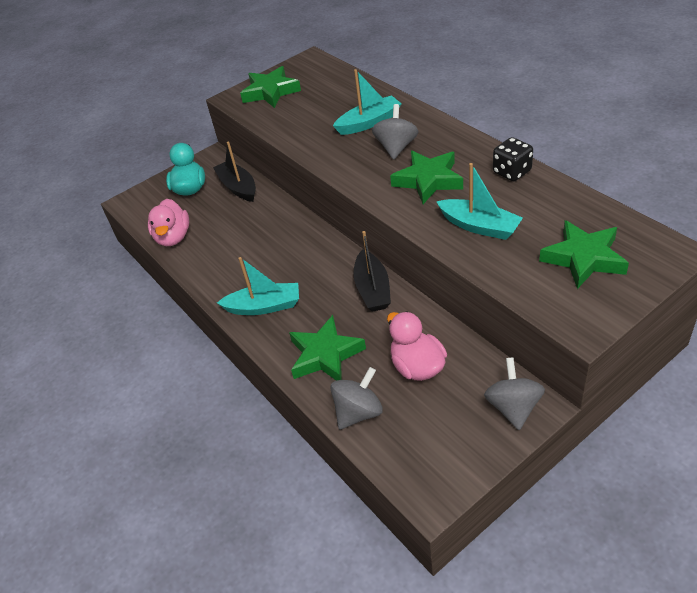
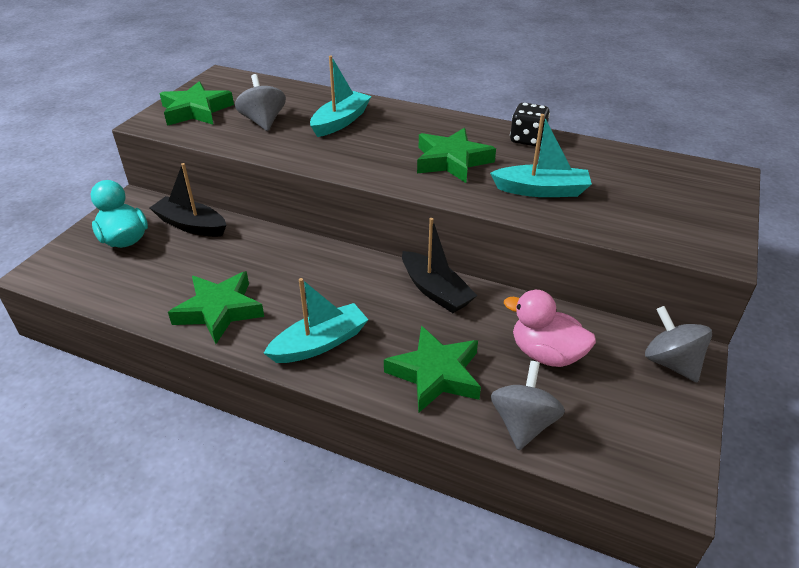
camera: 35 degrees left, 5 degrees down
(173, 237) = (137, 298): pink duck -> none
(396, 147) = (390, 138): grey spinning top -> grey spinning top (263, 122)
(583, 258) = (662, 196): green star -> green star (219, 310)

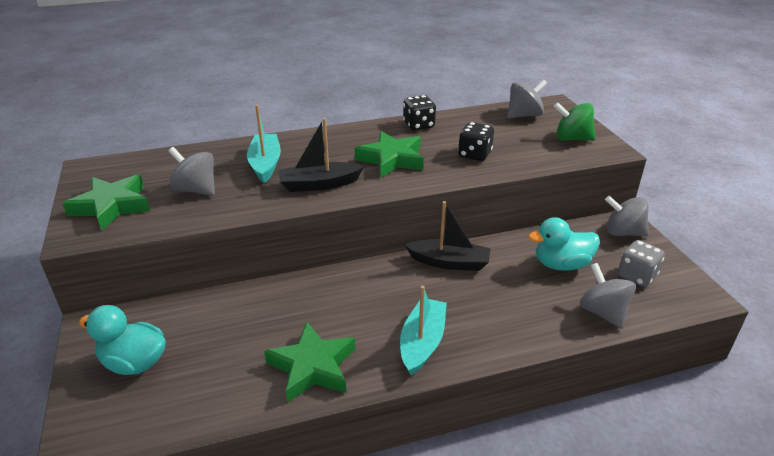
camera: 40 degrees left, 5 degrees down
(191, 225) = (187, 316): black boat -> black boat (319, 184)
(435, 374) = (520, 315): green star -> none
(541, 190) = (474, 154): turquoise boat -> black dice
(546, 354) = (561, 264): pink duck -> turquoise duck
(618, 413) = (636, 276): none -> grey dice
(665, 173) = (524, 115): none -> grey spinning top
(685, 220) = (572, 139): none -> green spinning top

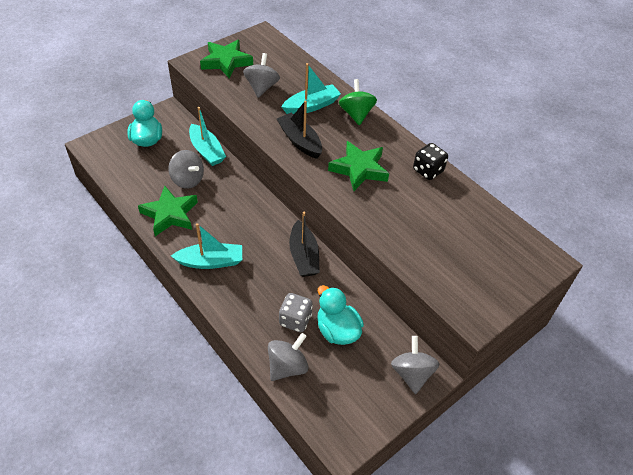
camera: 65 degrees right, 15 degrees up
(215, 303) = (207, 151): none -> turquoise boat
(474, 154) = (399, 218): black dice -> none
(524, 115) = (502, 240): grey spinning top -> grey spinning top (187, 180)
(572, 139) = (477, 284): green spinning top -> green spinning top (356, 114)
(636, 276) = (348, 388): grey dice -> grey dice (295, 320)

